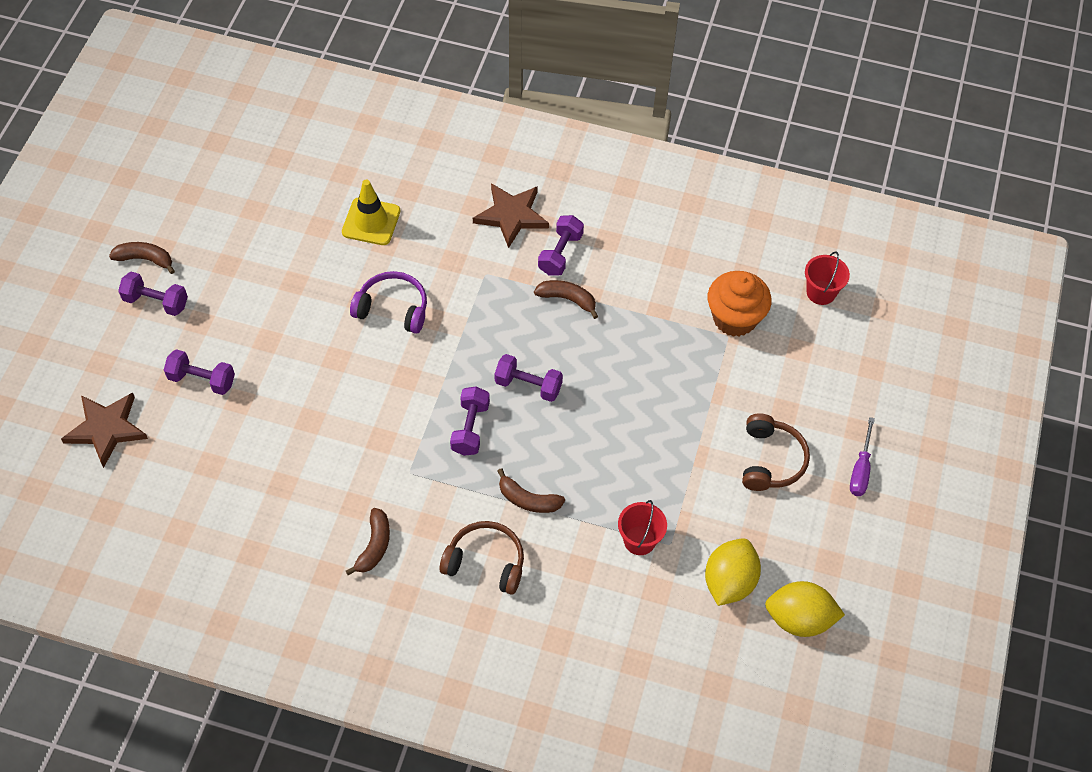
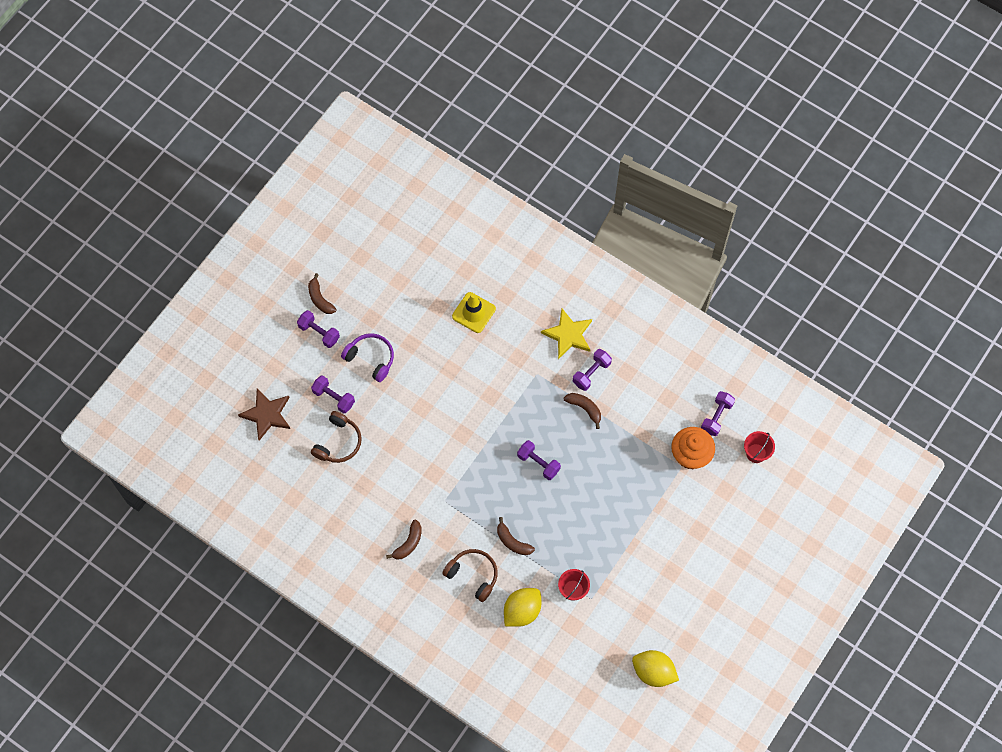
camera: 20 degrees right, 10 degrees up
(145, 259) = (320, 299): brown banana -> brown banana turned 150 degrees counterclockwise
(393, 308) = (469, 382): purple headphones -> purple headphones (371, 358)
(470, 428) = (492, 482): purple dumbbell -> purple dumbbell (716, 417)
(511, 216) = (568, 335): brown star -> yellow star
(729, 582) = (619, 634): yellow lemon -> yellow lemon (522, 611)
(771, 460) = (676, 562): brown headphones -> brown headphones (338, 442)
(860, 469) = (732, 586): purple screwdriver -> none

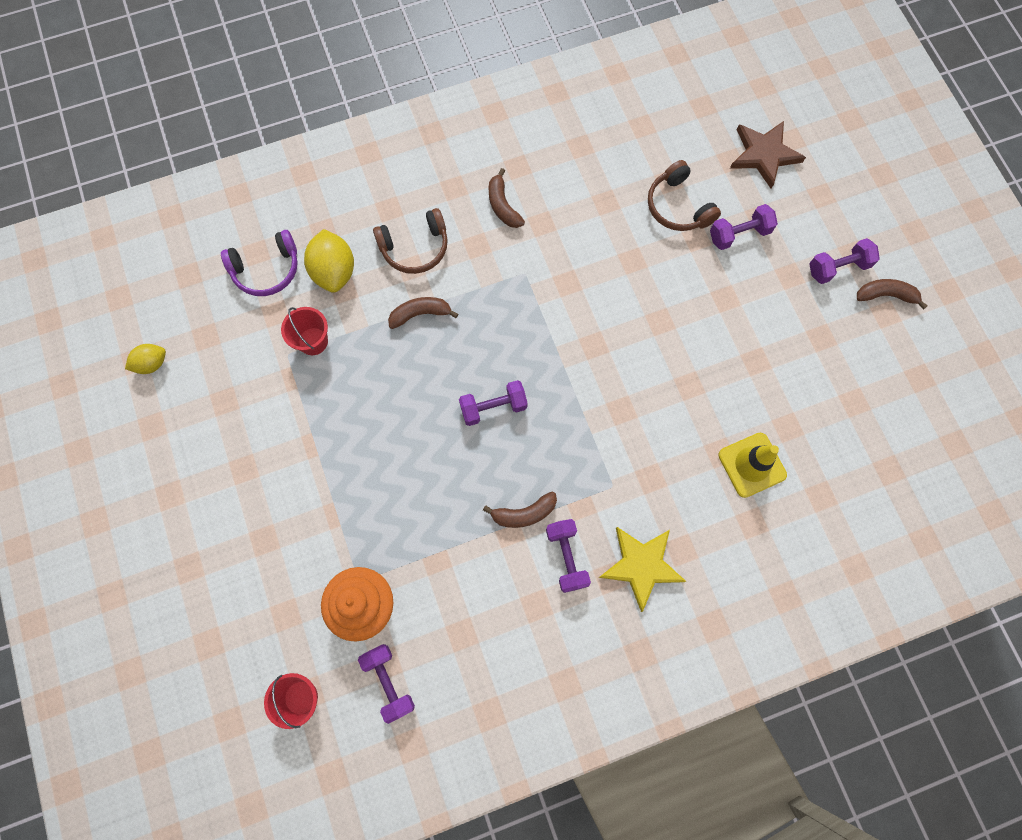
camera: 125 degrees right, 5 degrees up
(371, 358) = (765, 304): purple headphones -> purple headphones (267, 270)
(653, 672) = (152, 363): yellow lemon -> yellow lemon, size x0.59

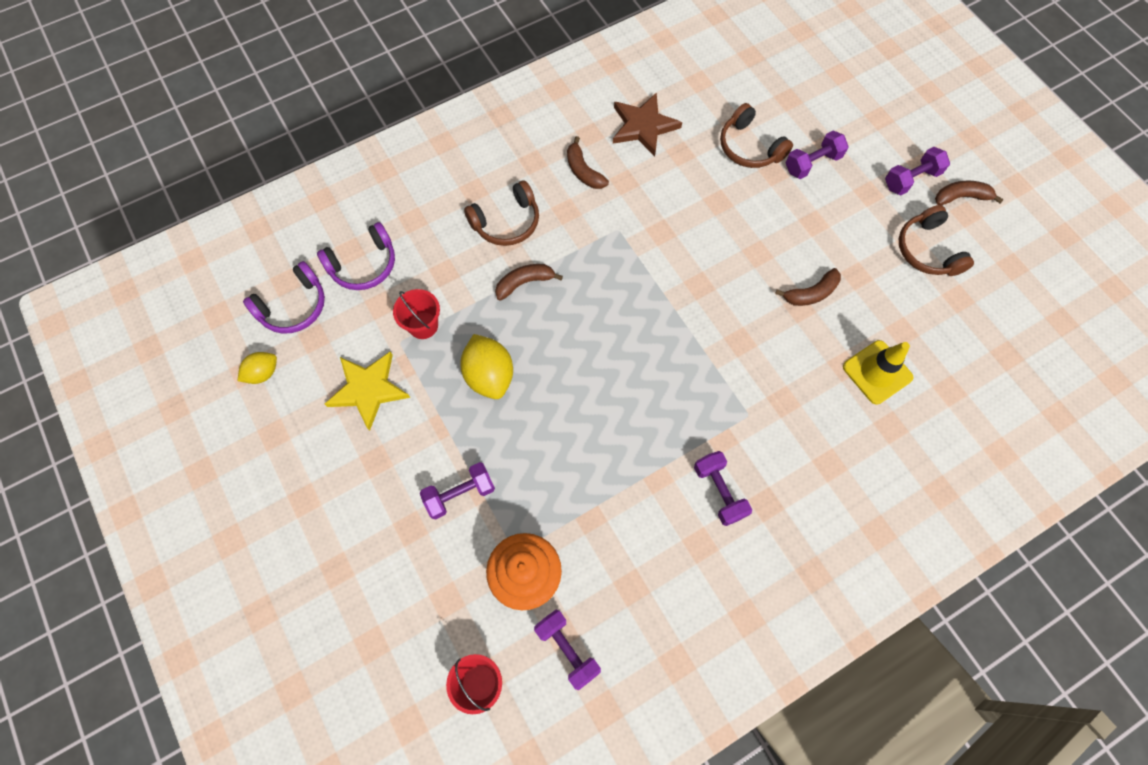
camera: 10 degrees left, 5 degrees down
(192, 301) = (293, 307): none -> purple headphones
(334, 271) = (431, 256): yellow lemon -> yellow lemon (489, 375)
(493, 407) = (615, 359): purple dumbbell -> purple dumbbell (460, 494)
(524, 513) = (668, 456): brown banana -> brown banana (811, 293)
(641, 565) = (794, 487): yellow star -> yellow star (368, 389)
(764, 155) = (817, 90): brown star -> brown star (643, 126)
(835, 346) = (927, 250): none -> brown headphones

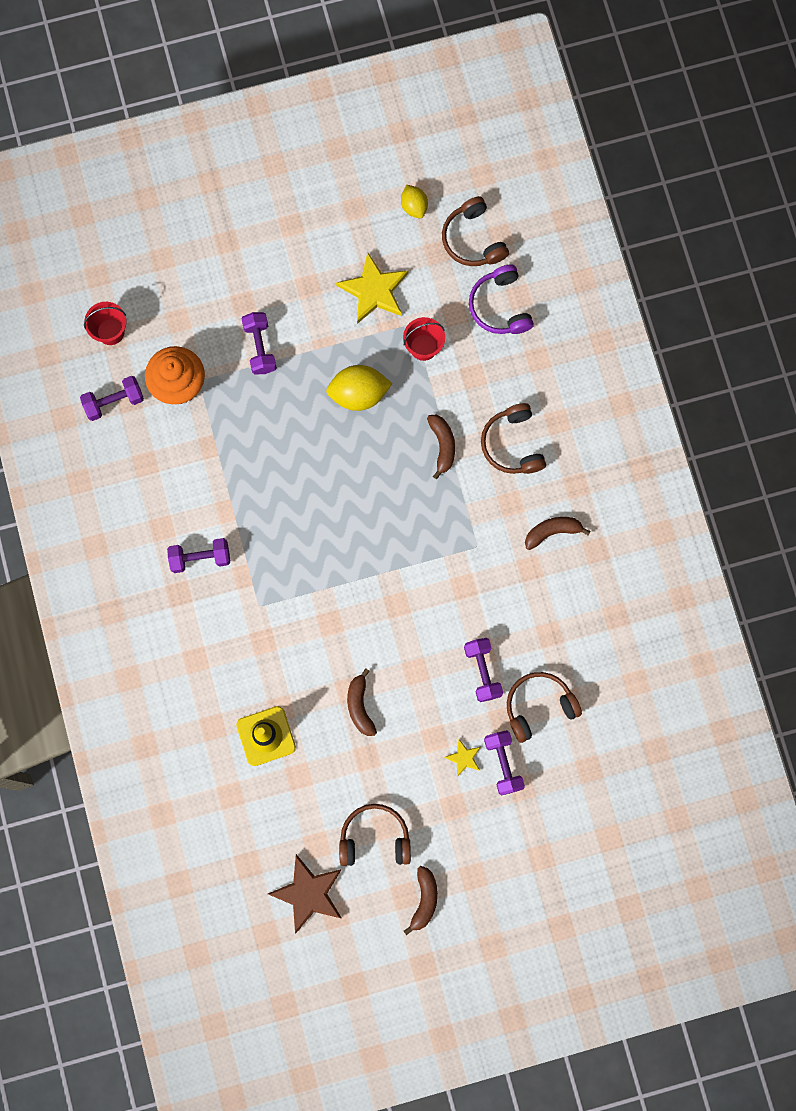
camera: 105 degrees right, 10 degrees up
(293, 307) = (472, 239): purple headphones -> brown headphones
(643, 126) = (591, 606): brown star -> brown star (308, 893)
(821, 195) = (464, 758): none -> yellow star
(911, 179) = (458, 857): purple dumbbell -> purple dumbbell (482, 671)

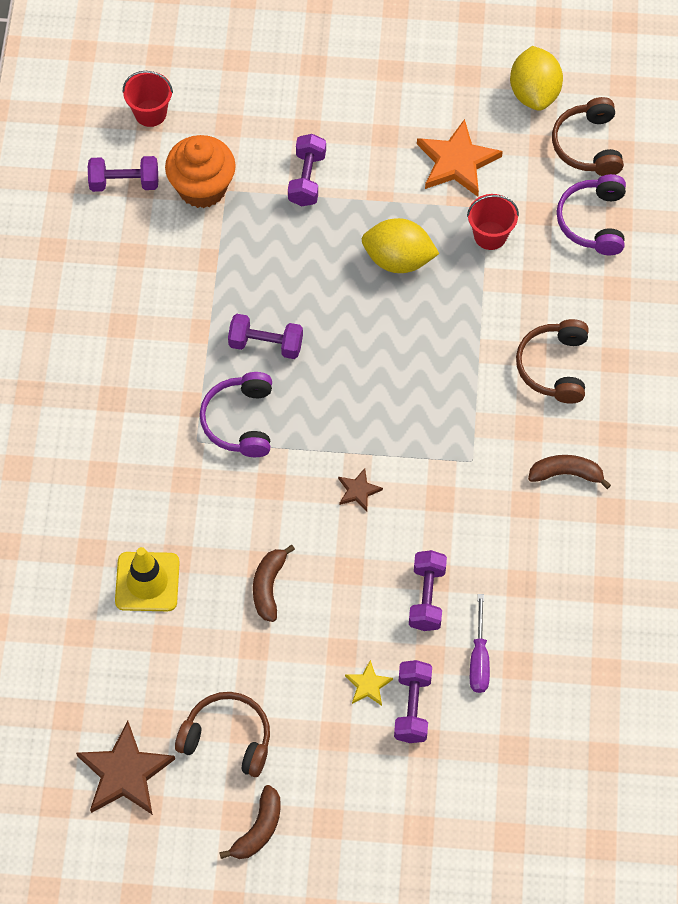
camera: 20 degrees right, 15 degrees down
(200, 558) = (152, 370): purple dumbbell -> purple dumbbell (266, 344)
(286, 577) = (240, 421): none -> purple headphones
(374, 290) = (457, 162): yellow star -> orange star
(399, 603) = (358, 491): none -> brown star
(414, 206) = (534, 93): yellow lemon -> yellow lemon, size x1.69
(442, 445) = (473, 342): brown banana -> none
(539, 706) = (479, 658): brown headphones -> purple screwdriver

